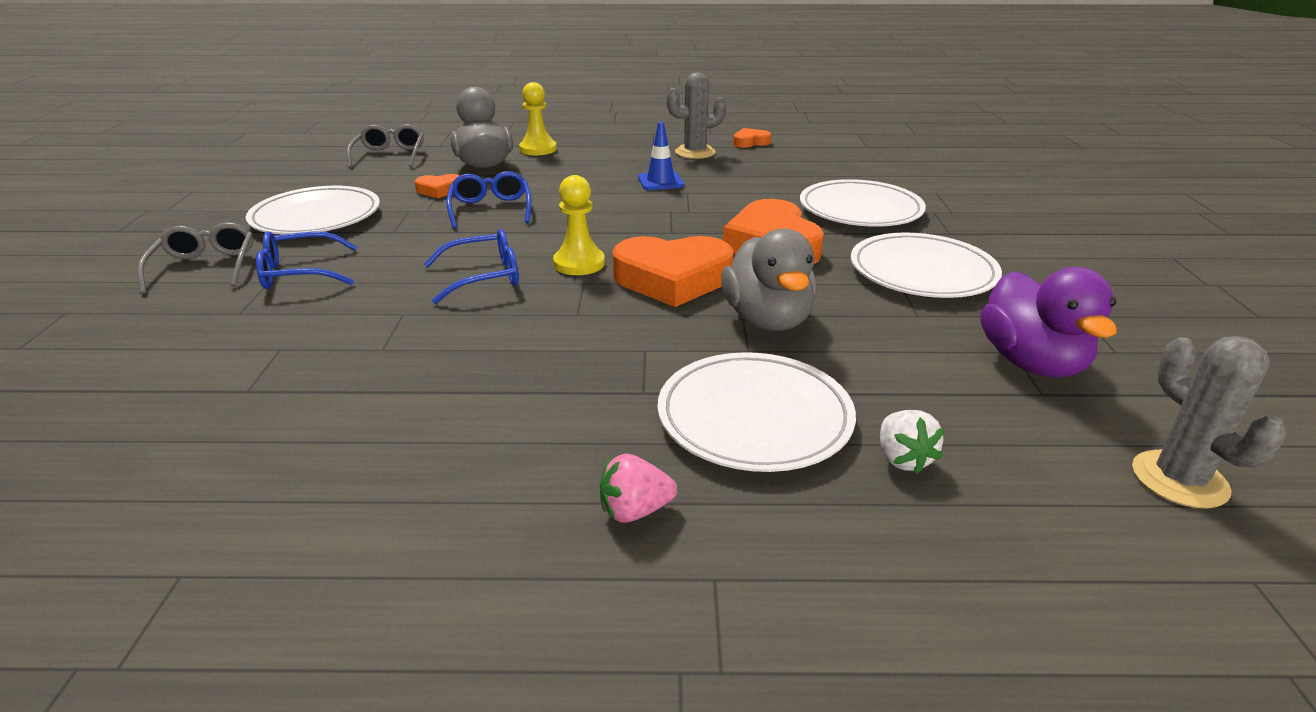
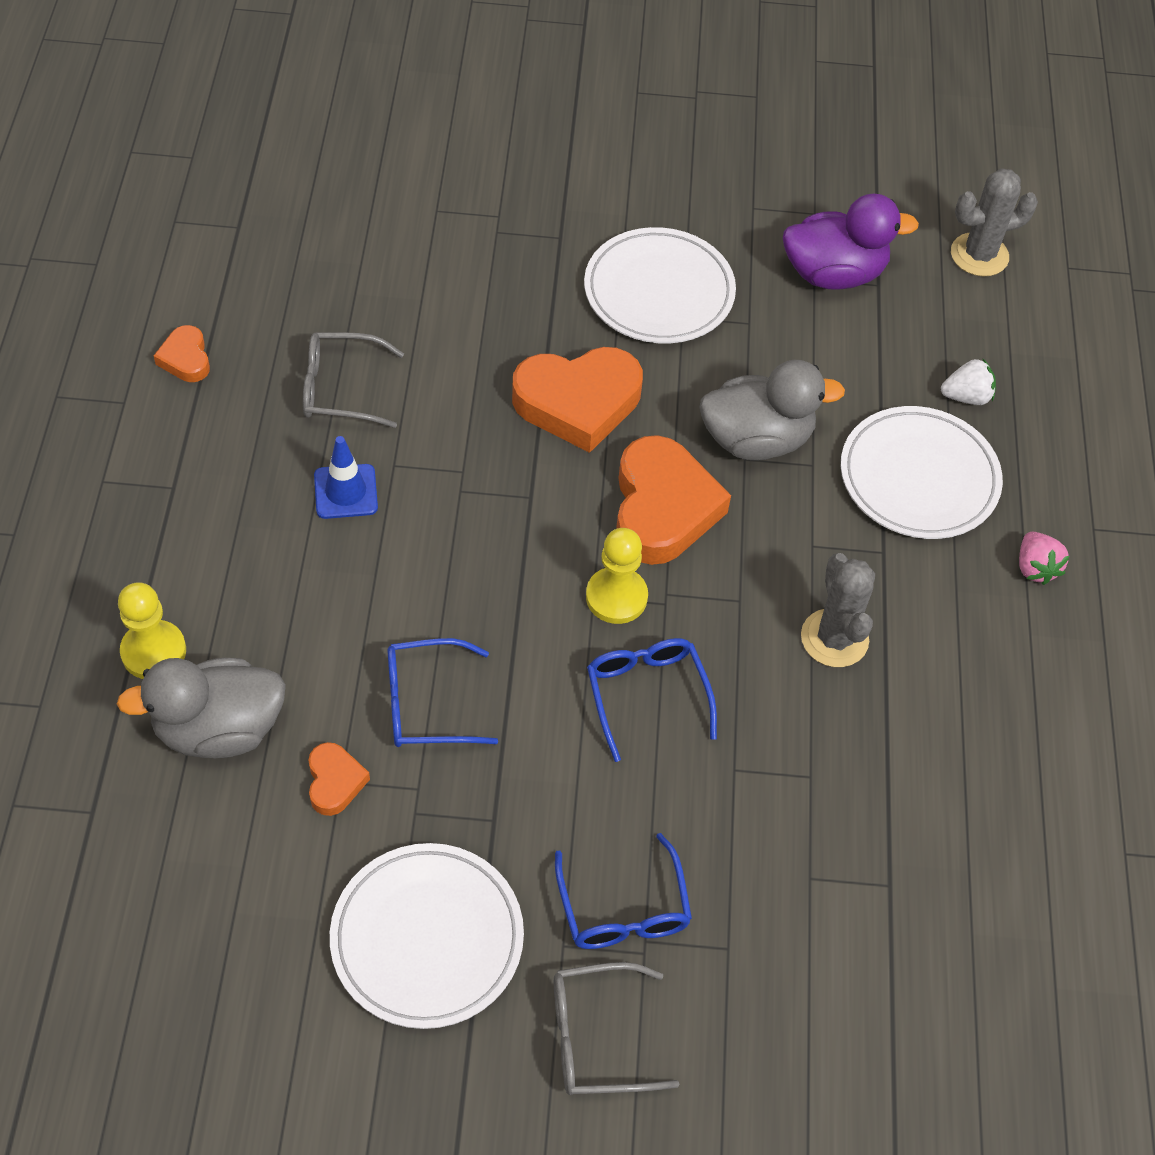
camera: 90 degrees left, 25 degrees up
(390, 155) = (136, 887): grey glasses -> grey glasses (341, 389)
(695, 152) = (221, 435): grey cactus -> grey cactus (834, 638)
(860, 210) = (483, 297): white plate -> none

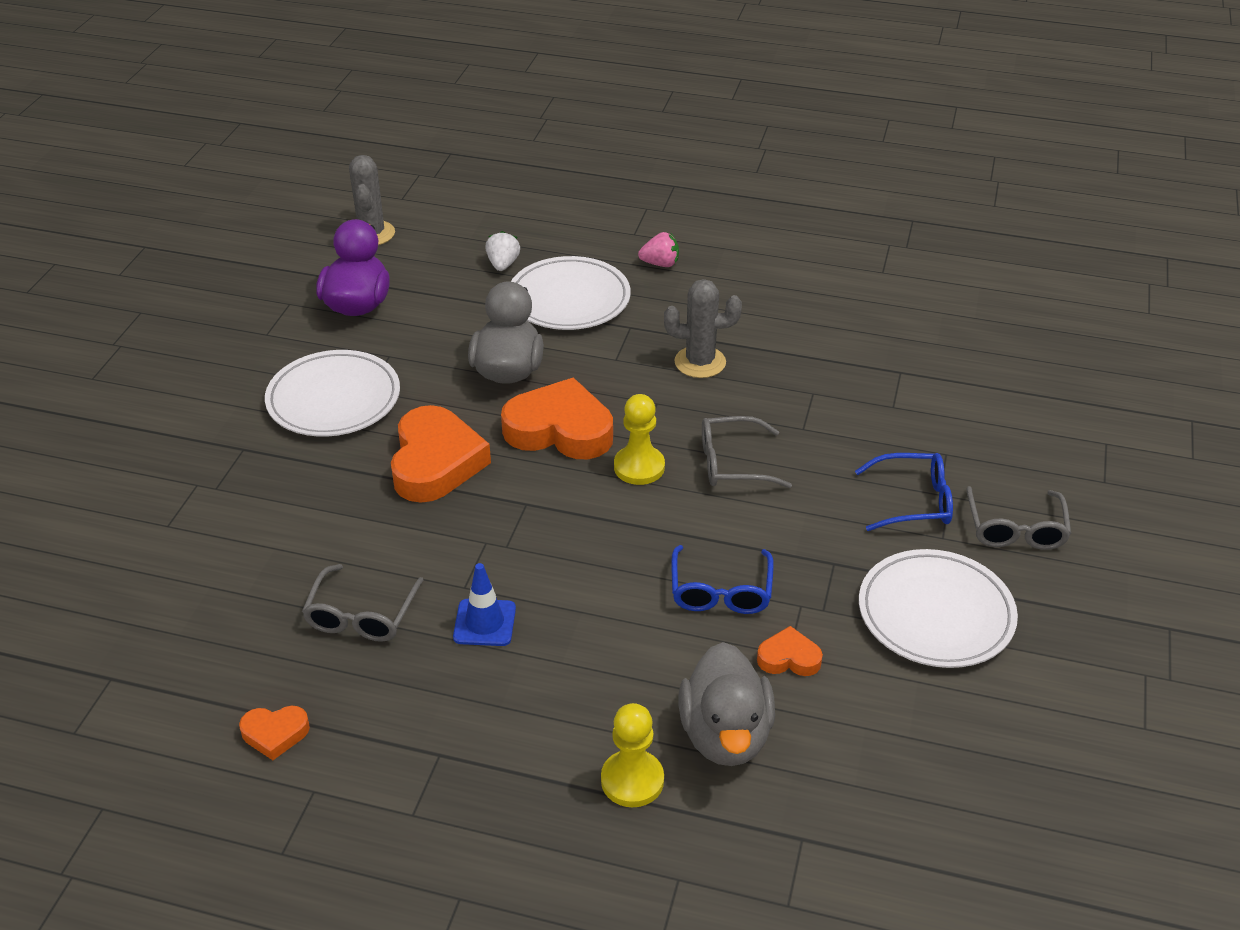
camera: 75 degrees left, 15 degrees down
(647, 695) = (733, 463): blue glasses -> grey glasses

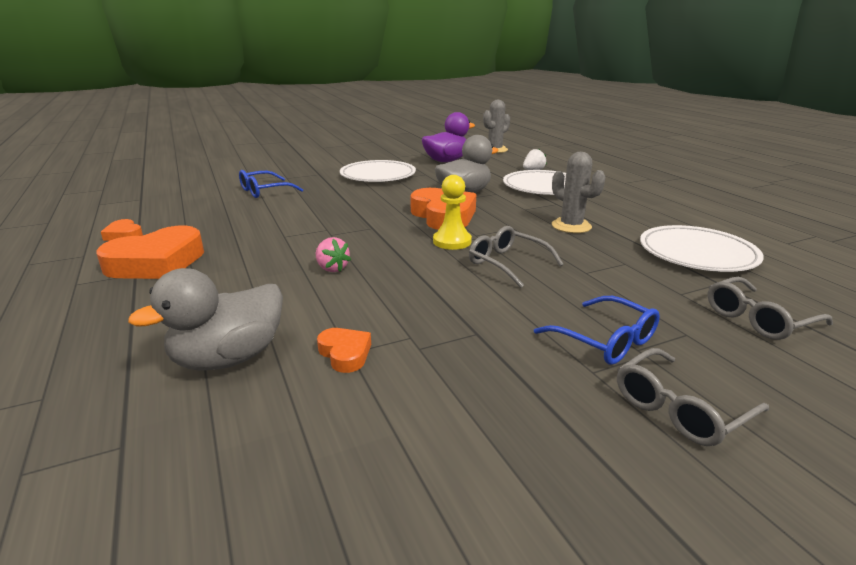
camera: 50 degrees right, 15 degrees down
(361, 615) = (233, 224): grey glasses -> grey glasses (758, 319)
(435, 462) = (369, 202): orange heart -> orange heart (157, 263)
(484, 623) = (260, 249): blue traffic cone -> none
(632, 780) = (150, 339): yellow pawn -> none
(660, 264) = (620, 193): pink strawberry -> pink strawberry (332, 268)
(721, 591) = (381, 302): blue glasses -> blue glasses (264, 191)
(935, 614) = (495, 407): white plate -> white plate (697, 254)

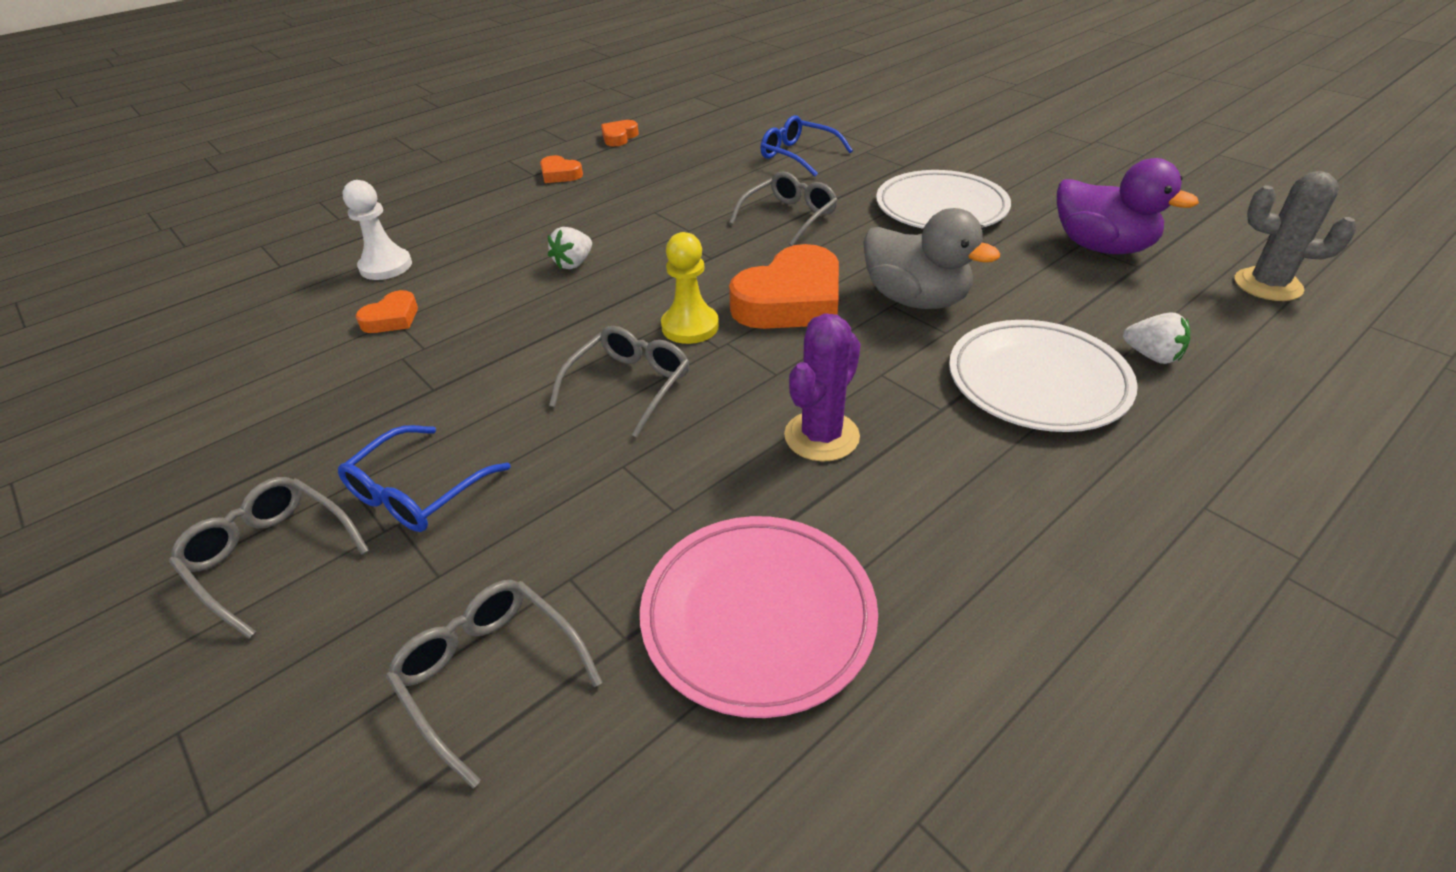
camera: 75 degrees right, 15 degrees up
(157, 263) = (560, 174): orange heart -> orange heart, size x0.48
(229, 358) = (386, 266): grey duck -> white pawn
(332, 268) = (574, 263): pink strawberry -> white strawberry
(345, 204) = (789, 217): none -> grey glasses
(571, 226) = (821, 436): grey cactus -> purple cactus
(697, 254) = (758, 616): white plate -> pink plate

